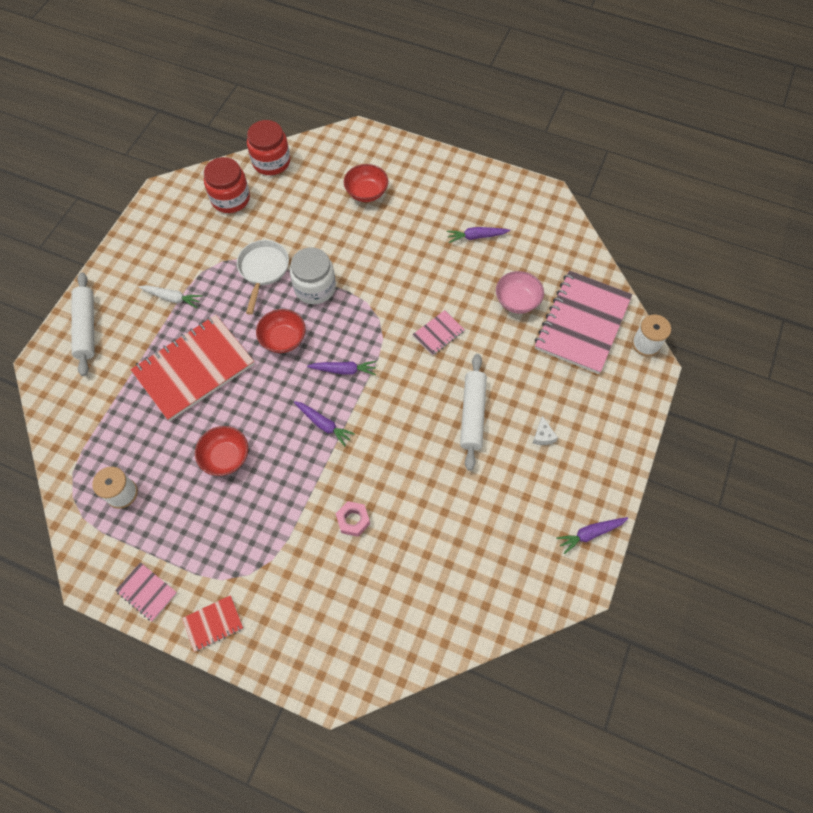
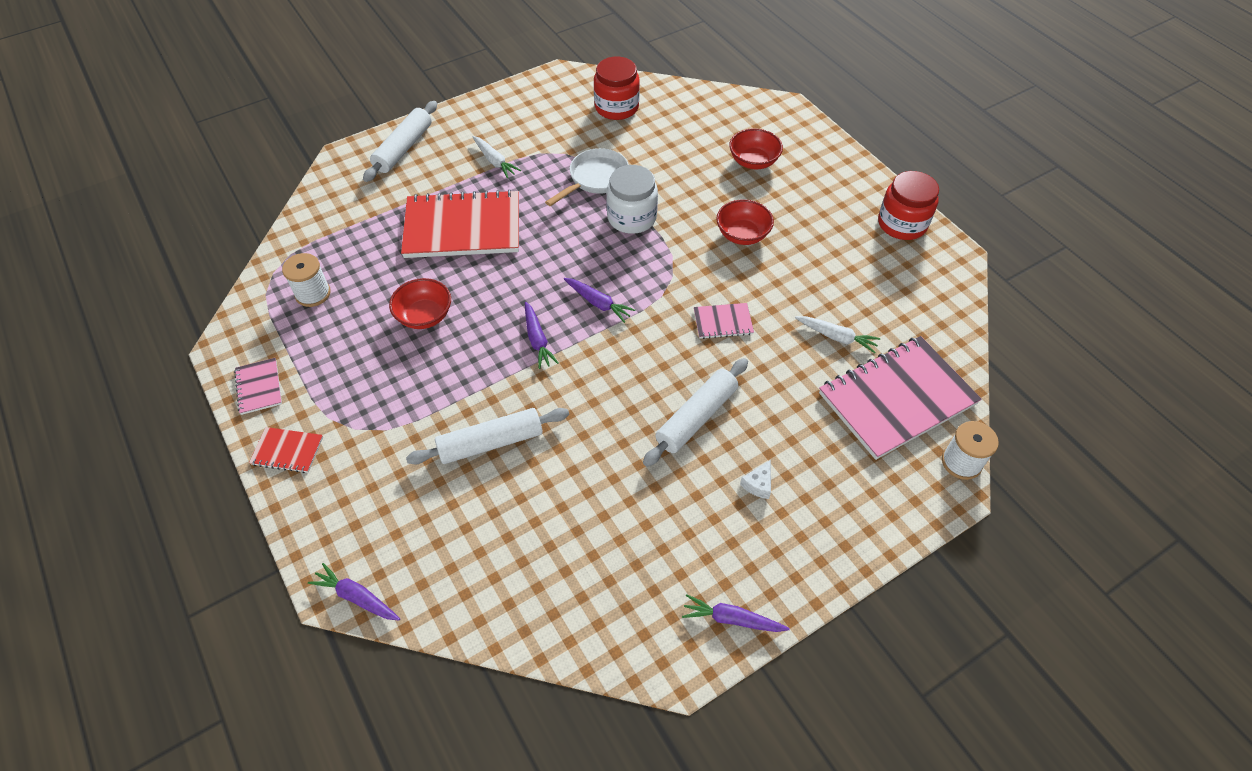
camera: 35 degrees right, 10 degrees down
(271, 162) = (681, 94): red jar -> red jar (902, 224)
(283, 339) = (564, 245): red bowl -> red bowl (742, 234)
(353, 520) = (491, 442): pink nut -> white rolling pin
(476, 237) = (839, 254): purple carrot -> purple carrot (356, 597)
(517, 301) = (836, 337): pink bowl -> white carrot

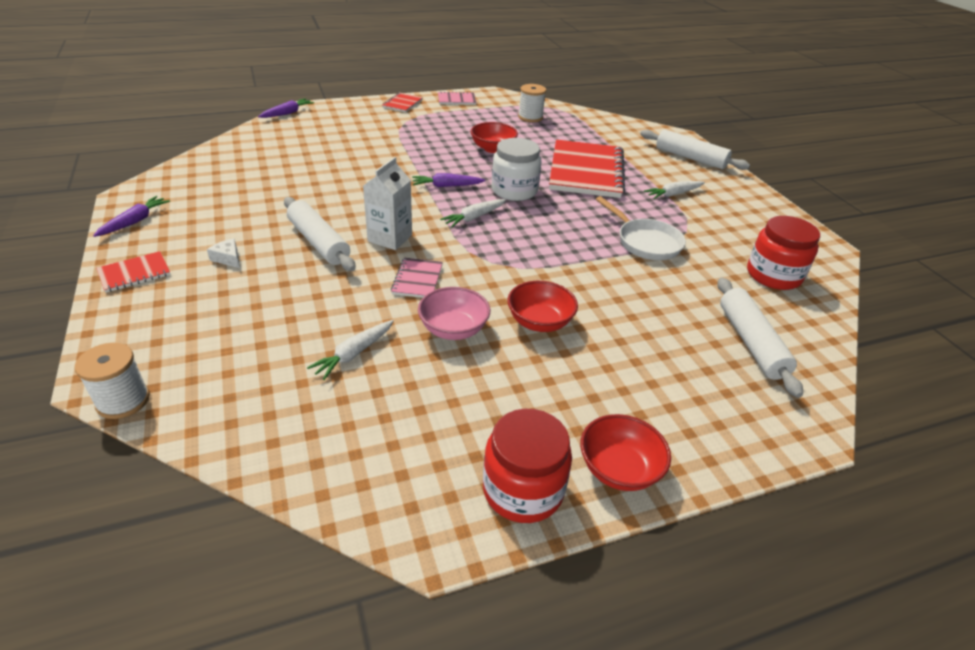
camera: 100 degrees right, 15 degrees down
(491, 442) = (362, 158): white rolling pin -> white rolling pin (751, 342)
(598, 303) = (474, 217): purple carrot -> white carrot
(632, 217) = (582, 253): white jar -> white jar (514, 190)
(664, 361) = (390, 238): none -> white carton
(753, 161) = (675, 363): red bowl -> red bowl (619, 469)
(777, 284) = (453, 329): none -> pink bowl
(819, 555) = (134, 273): none -> red notebook
(897, 399) = (241, 376): pink notebook -> none

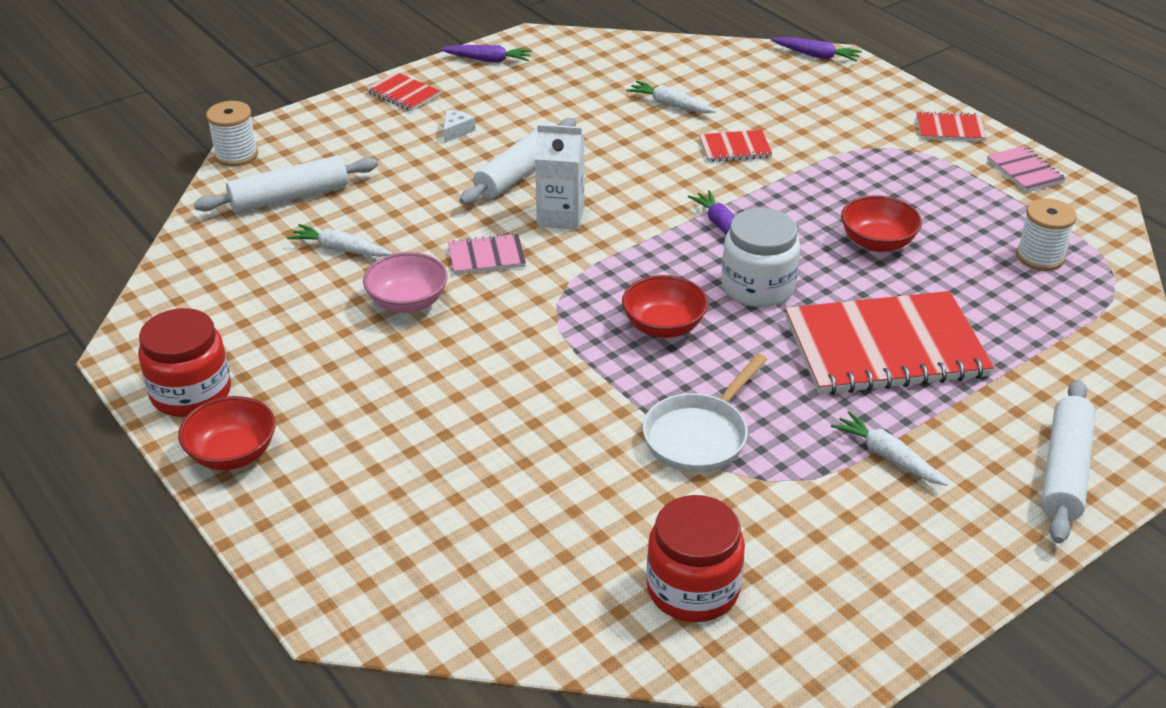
camera: 75 degrees right, 0 degrees up
(364, 161) = (735, 148): none -> red notebook
(474, 217) = (654, 267): white carrot -> white carrot (670, 105)
(539, 322) = (451, 362): red bowl -> red bowl (663, 326)
(751, 342) = (497, 560): white rolling pin -> white rolling pin (289, 197)

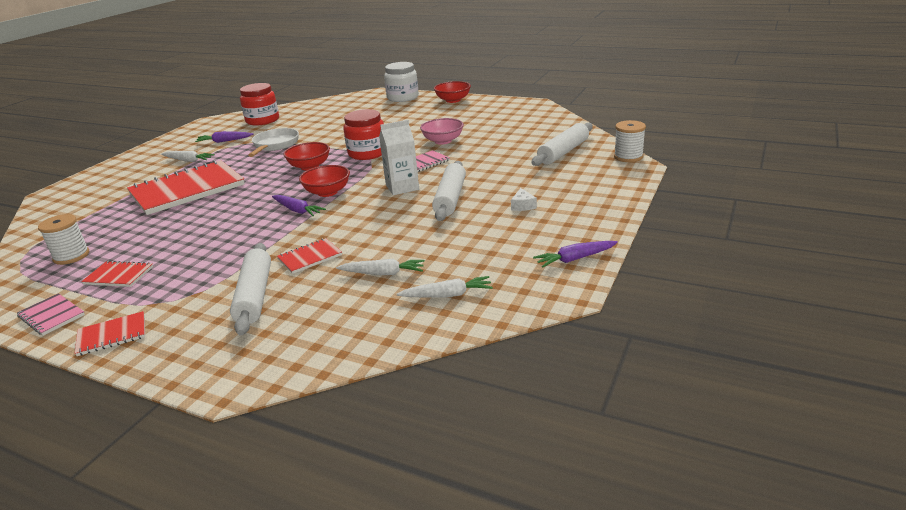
camera: 155 degrees right, 10 degrees down
(191, 393) = (491, 104): red jar -> red jar (367, 153)
(340, 249) = (502, 145): white carrot -> white carrot (447, 295)
(403, 93) = (595, 214): red notebook -> red notebook (119, 276)
(757, 287) = (264, 192): white jar -> white jar (403, 97)
(816, 56) = (258, 379): purple carrot -> purple carrot (224, 141)
(877, 242) = (190, 232): red bowl -> red bowl (327, 192)
(1065, 471) = (103, 177): white rolling pin -> white rolling pin (254, 295)

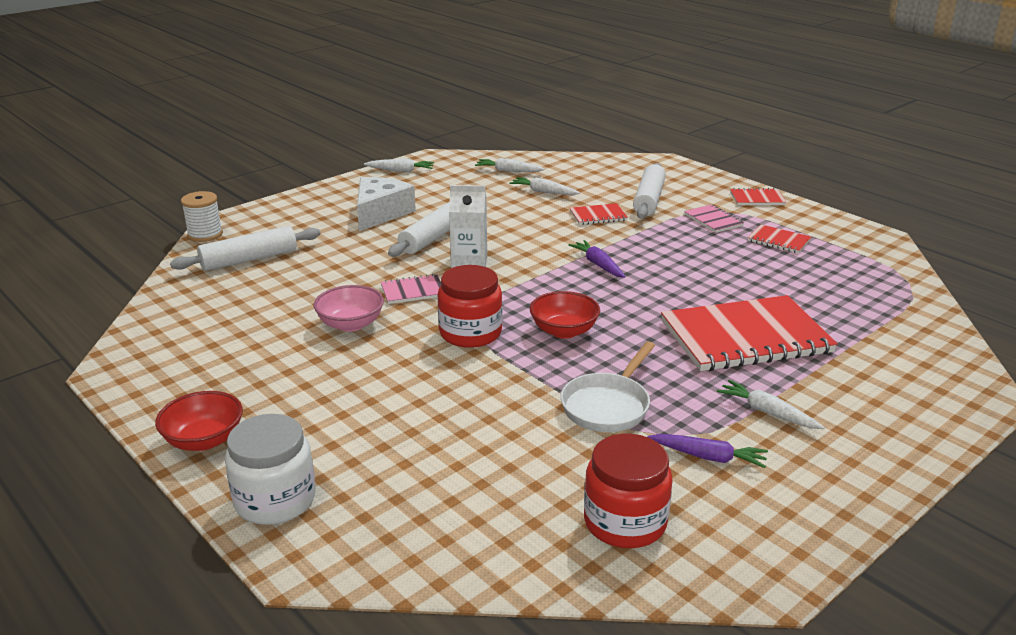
camera: 160 degrees left, 0 degrees up
(52, 316) = (820, 221): pink notebook -> pink notebook (713, 220)
(71, 256) = (848, 273): white spool -> none
(327, 192) = (556, 280): red bowl -> none
(523, 206) = (380, 213): white cheese -> white cheese, size x2.35
(575, 259) = (401, 170): purple carrot -> white carrot

